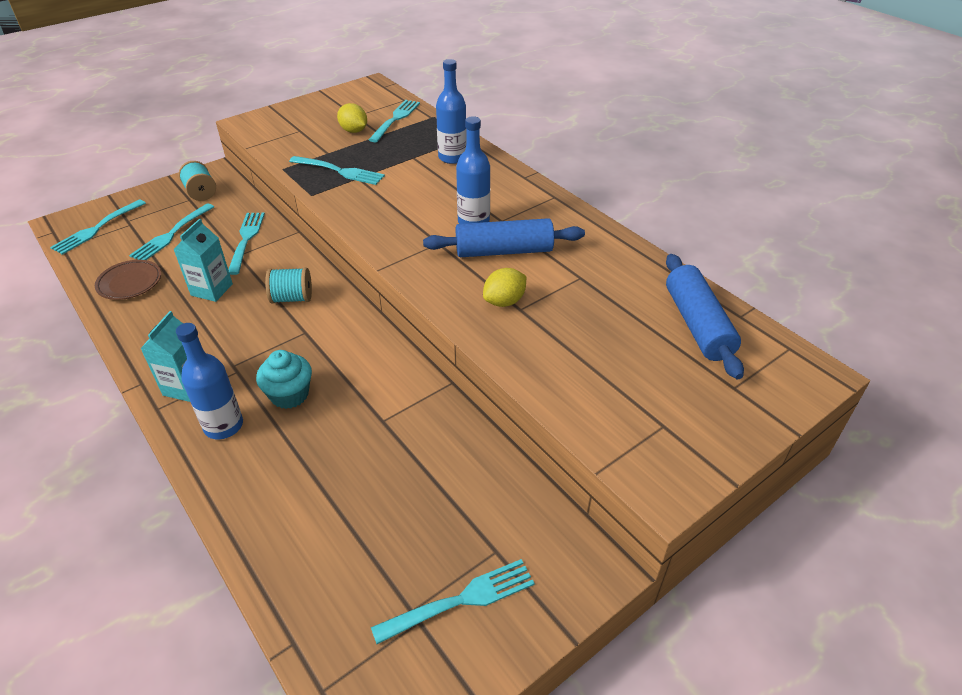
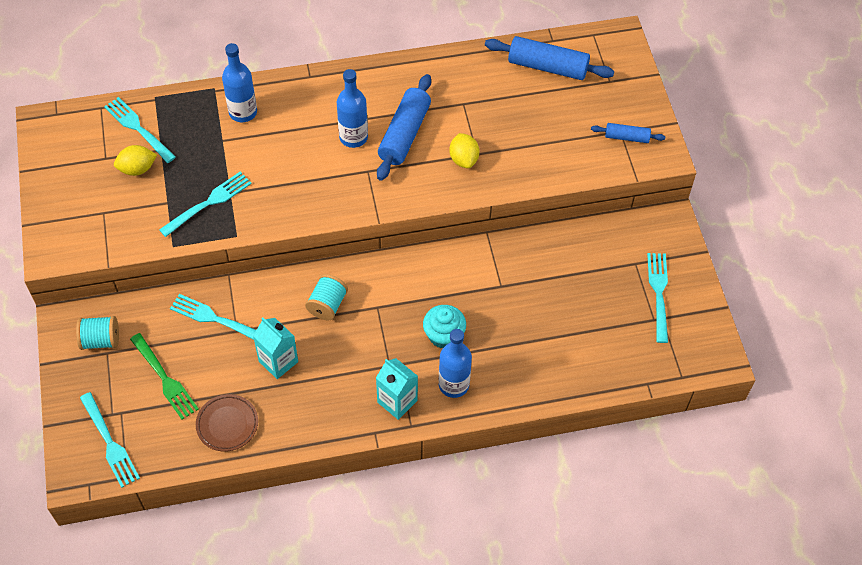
camera: 65 degrees left, 15 degrees up
(172, 234) = (164, 378): turquoise fork -> green fork
(659, 436) = (626, 137): none -> blue rolling pin

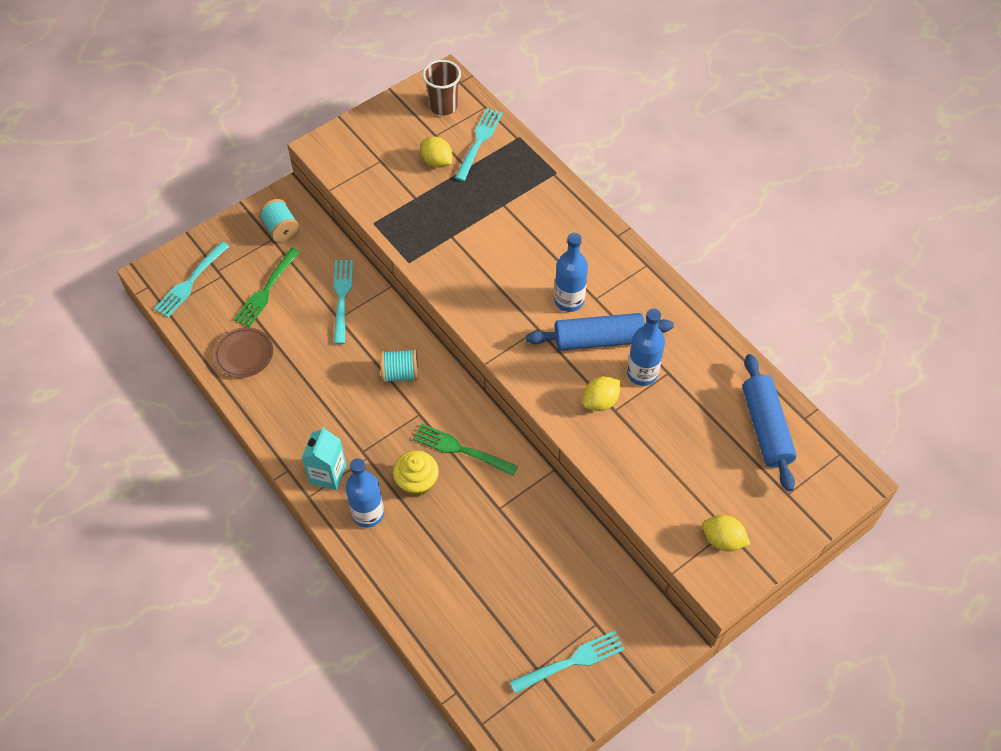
camera: 65 degrees right, 0 degrees up
(75, 138) = (443, 106): none -> brown cup
(208, 203) = (430, 226): turquoise fork -> none
(243, 112) = (543, 205): blue bottle -> blue bottle (642, 373)
(278, 361) = (323, 363): turquoise carton -> none
(431, 289) = (462, 449): none -> green fork
(444, 335) = (417, 482): turquoise cupcake -> yellow cupcake
(626, 137) = (723, 540): blue rolling pin -> yellow lemon

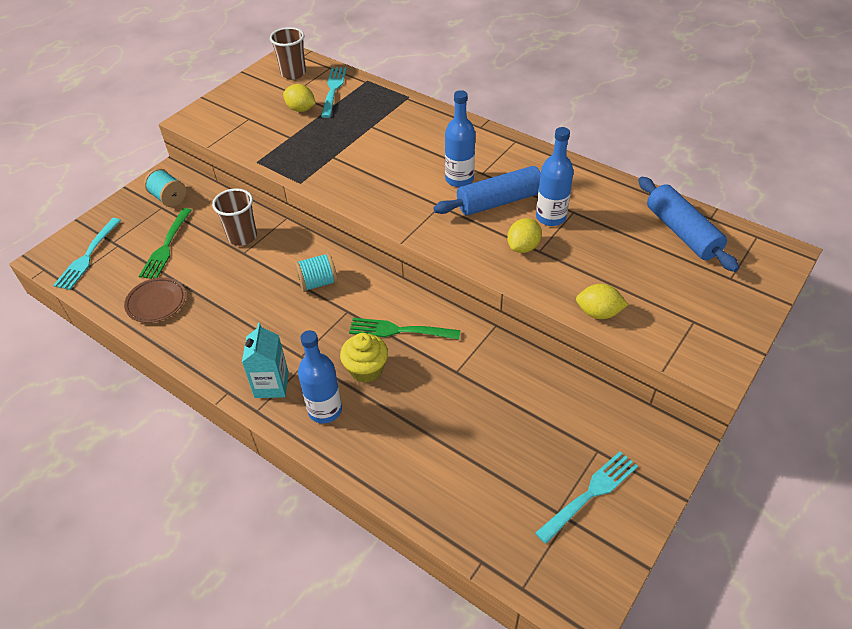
camera: 15 degrees left, 10 degrees down
(342, 298) = (242, 237): turquoise fork -> brown cup
(723, 540) = (694, 330): yellow lemon -> yellow lemon (598, 313)

